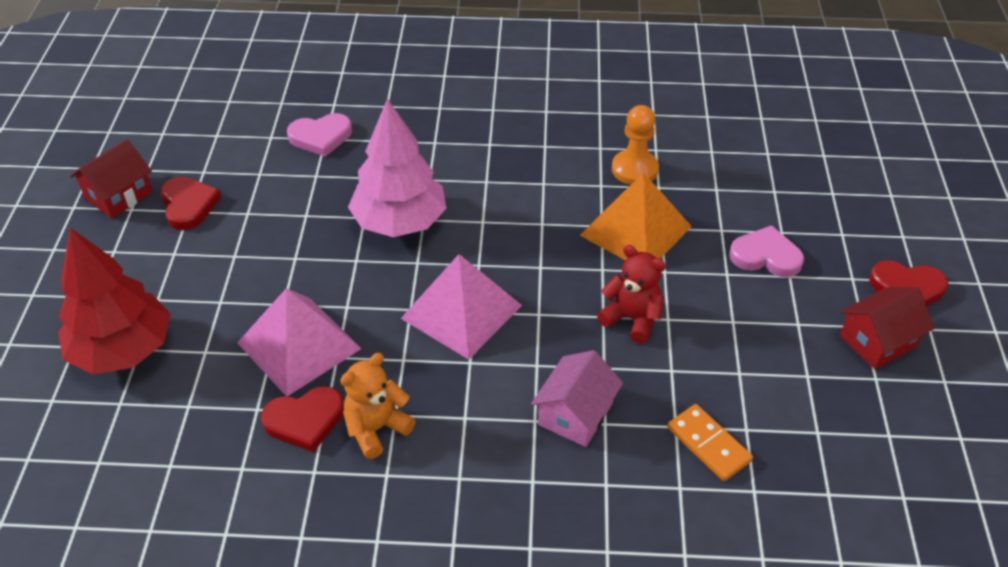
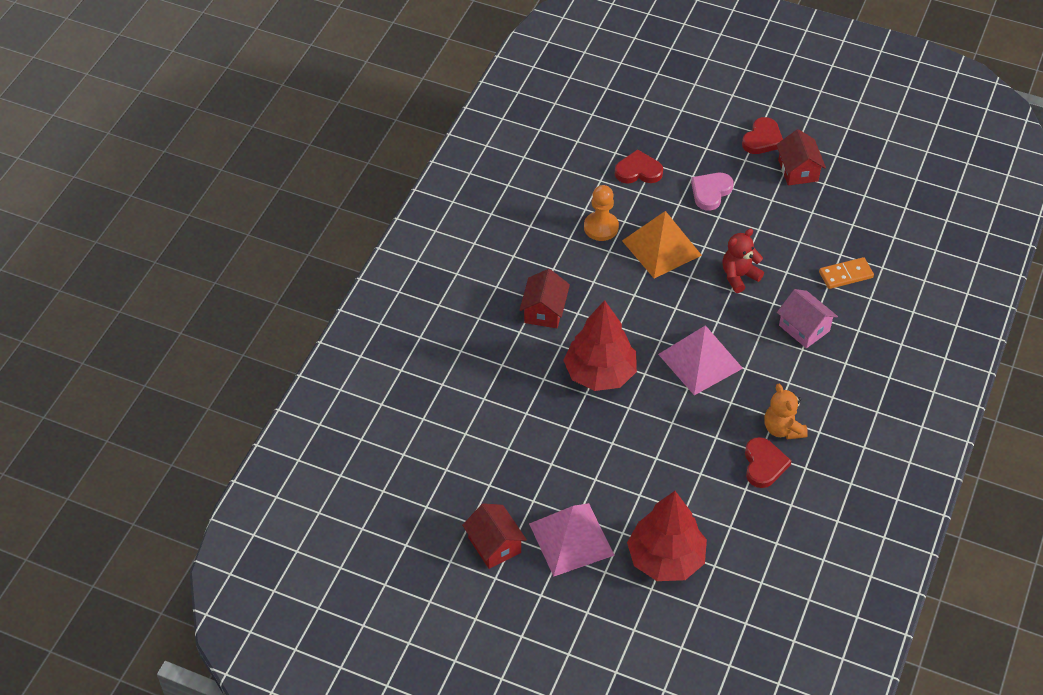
camera: 70 degrees left, 5 degrees up
(188, 205) = (526, 500): red heart -> red heart (638, 171)
(298, 345) = (698, 456): pink pyramid -> pink pyramid (571, 539)
(320, 137) = (480, 401): pink heart -> none
(400, 222) = (600, 373): pink tree -> red tree
(475, 154) = (544, 311): none -> red house

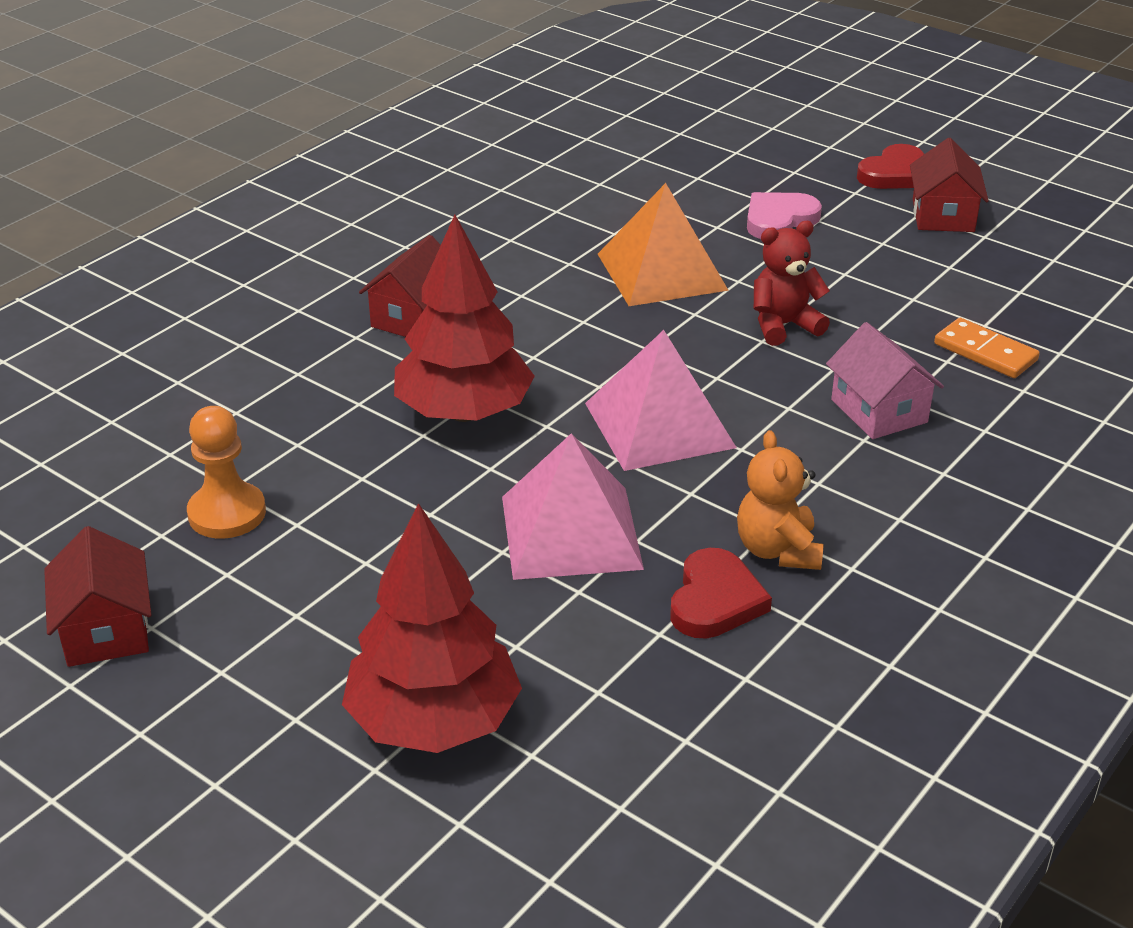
camera: 15 degrees right, 15 degrees down
(571, 539) = (260, 649): pink pyramid -> pink pyramid (571, 532)
(601, 227) = (570, 234): orange pawn -> orange pawn (227, 513)
(638, 171) = (668, 181): red heart -> none
(845, 275) = (985, 352): orange domino -> orange domino turned 45 degrees clockwise

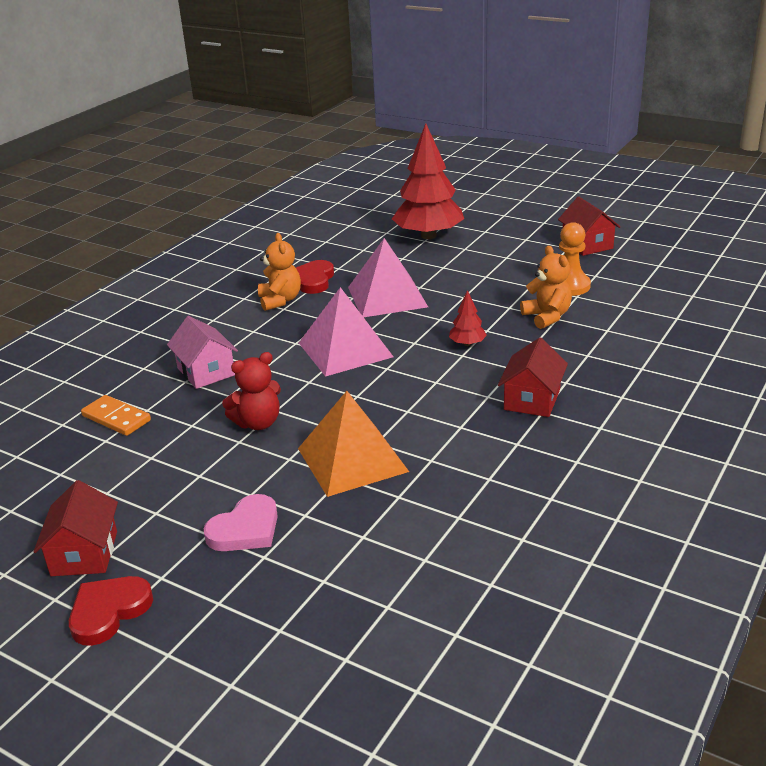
camera: 175 degrees right, 5 degrees down
(311, 448) = (547, 317): none -> orange teddy bear
(464, 412) = (467, 344): red tree -> red tree, size x0.43

